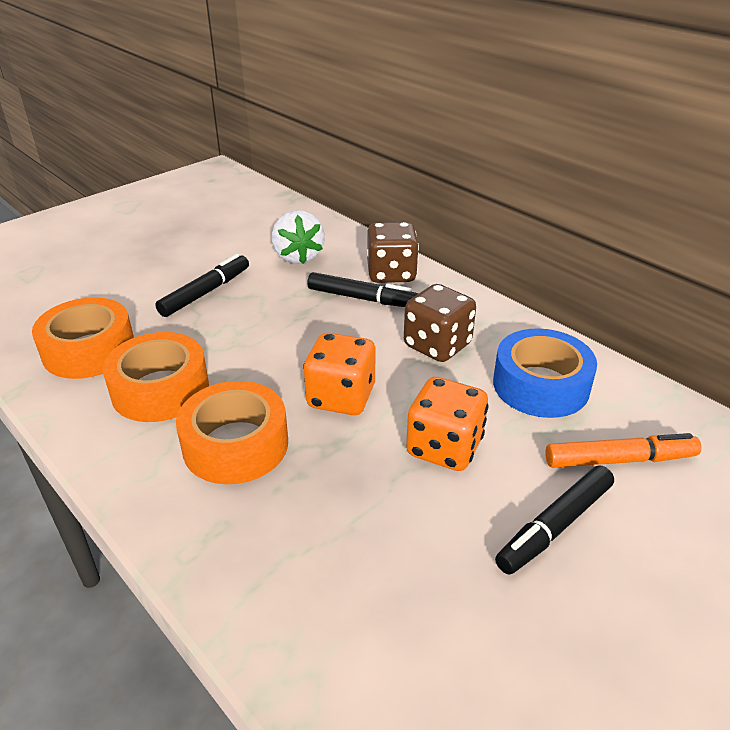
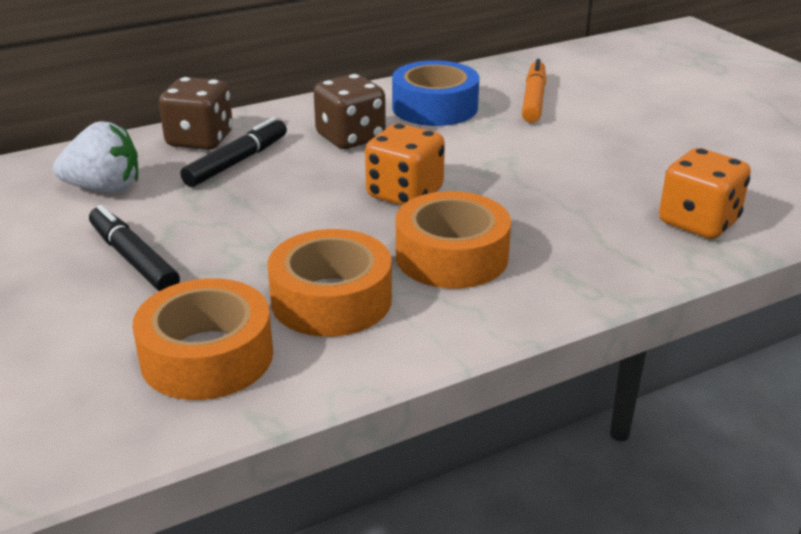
camera: 75 degrees left, 5 degrees down
(444, 447) = (496, 158): orange dice -> orange dice (698, 222)
(555, 526) = (593, 134): black marker -> none

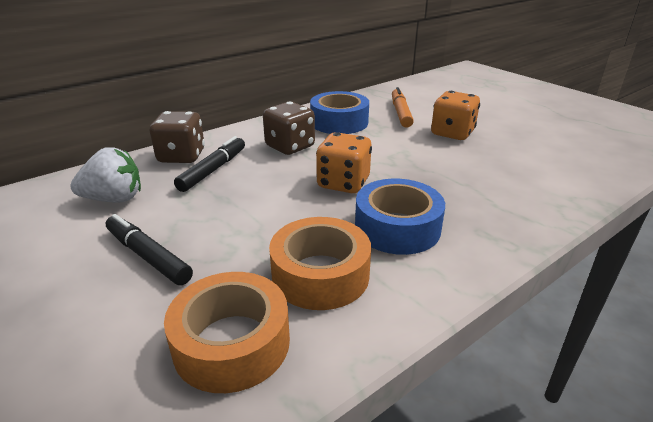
camera: 10 degrees left, 0 degrees up
(451, 256) = (397, 228): orange tape -> blue tape
(698, 222) = (551, 185): orange dice -> orange dice (452, 133)

